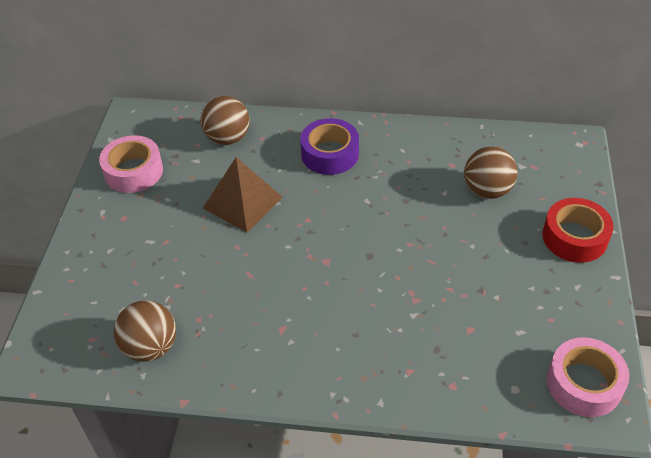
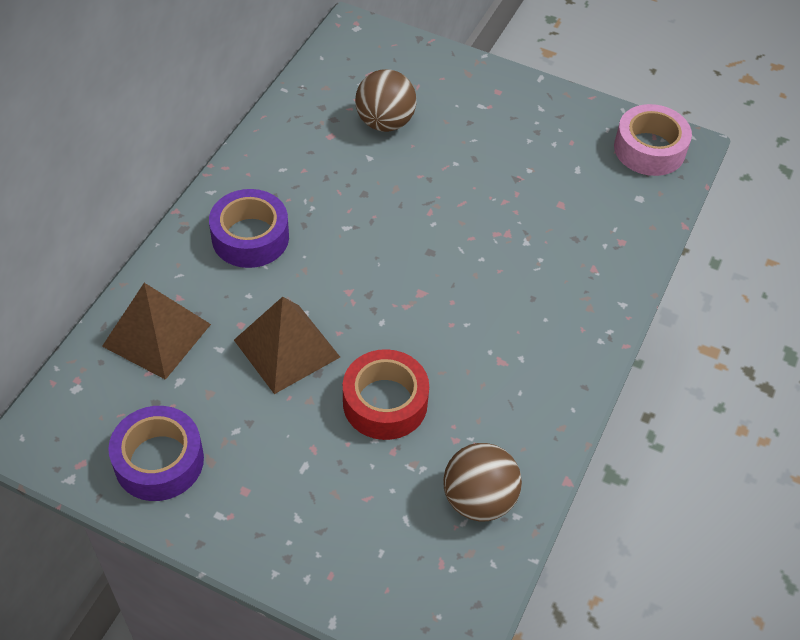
camera: 75 degrees left, 5 degrees up
(133, 171) = (159, 461): pink tape -> purple tape
(227, 138) = (156, 335): brown ball -> brown pyramid
(574, 237) = (480, 84): red tape -> red tape (385, 402)

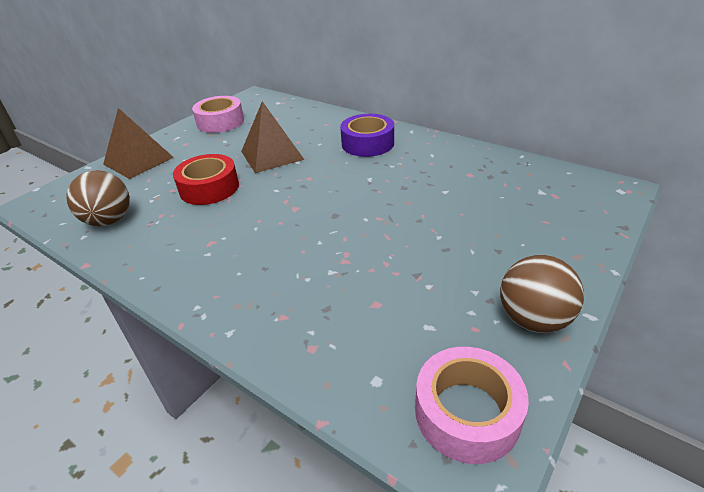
camera: 105 degrees right, 15 degrees down
(156, 335) = (301, 119): brown pyramid -> brown pyramid (138, 160)
(159, 461) = (220, 122): purple tape -> pink tape
(385, 122) = (489, 200): brown ball -> brown ball (533, 319)

